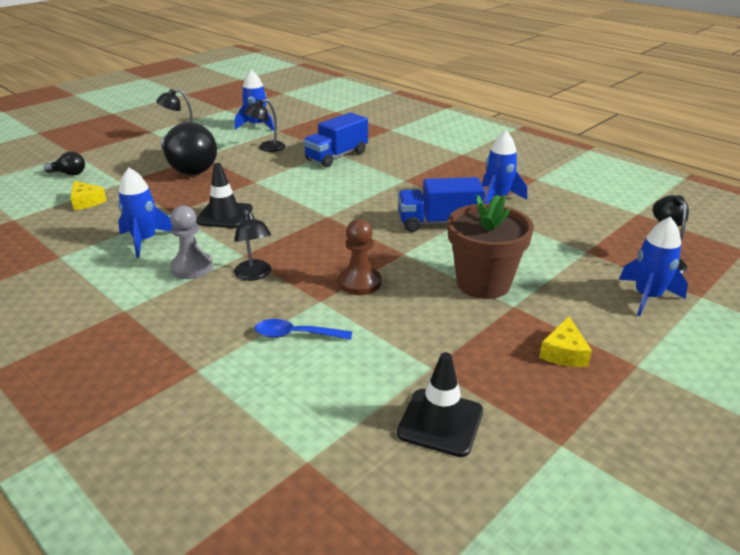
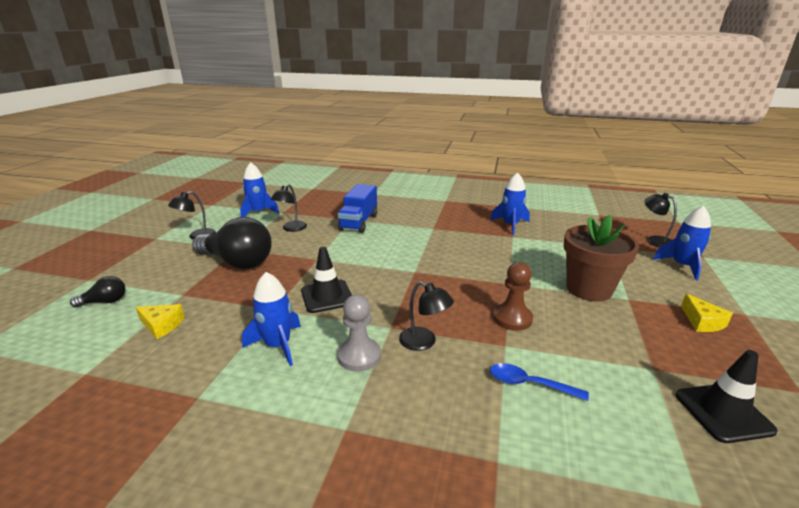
camera: 30 degrees left, 5 degrees down
(296, 335) = (529, 384): blue spoon -> blue spoon turned 45 degrees clockwise
(438, 223) = (499, 253): blue truck -> none

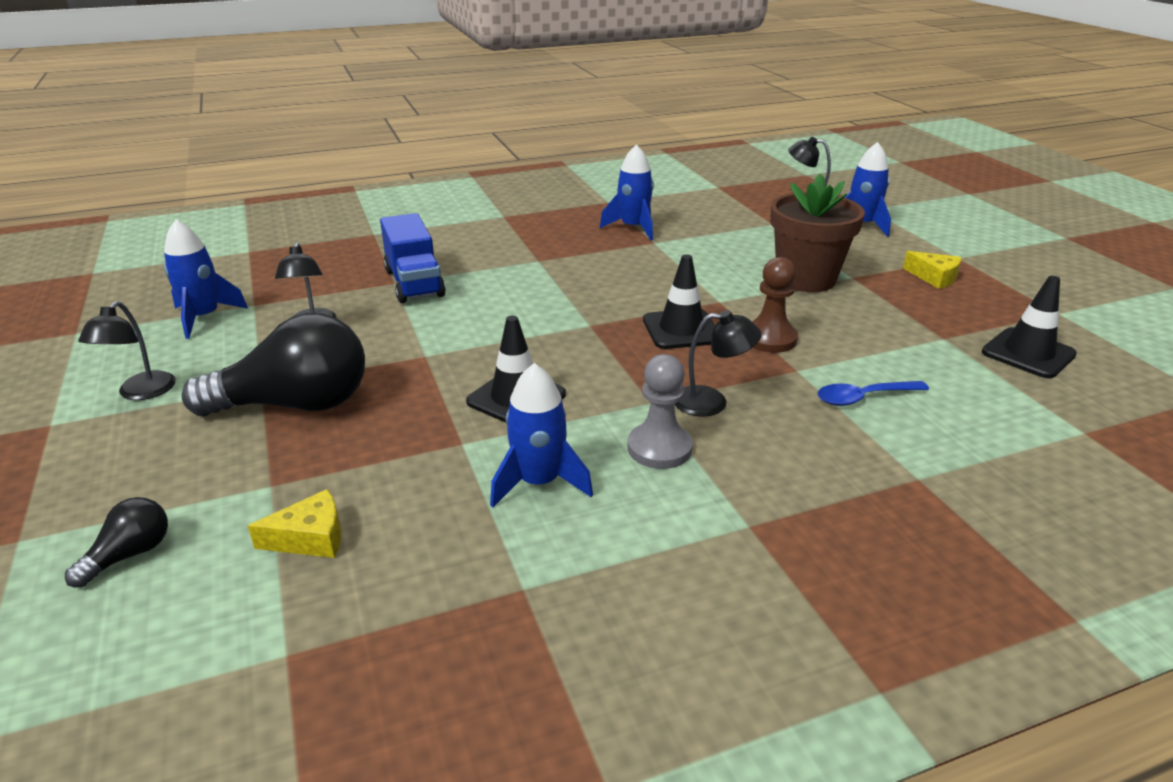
camera: 35 degrees left, 5 degrees up
(462, 292) = (681, 329): none -> black traffic cone

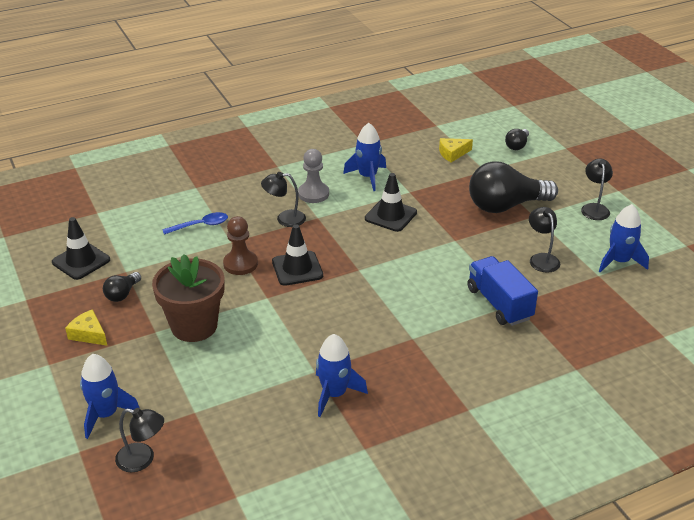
camera: 175 degrees right, 5 degrees up
(925, 312) = (122, 294): none -> black light bulb

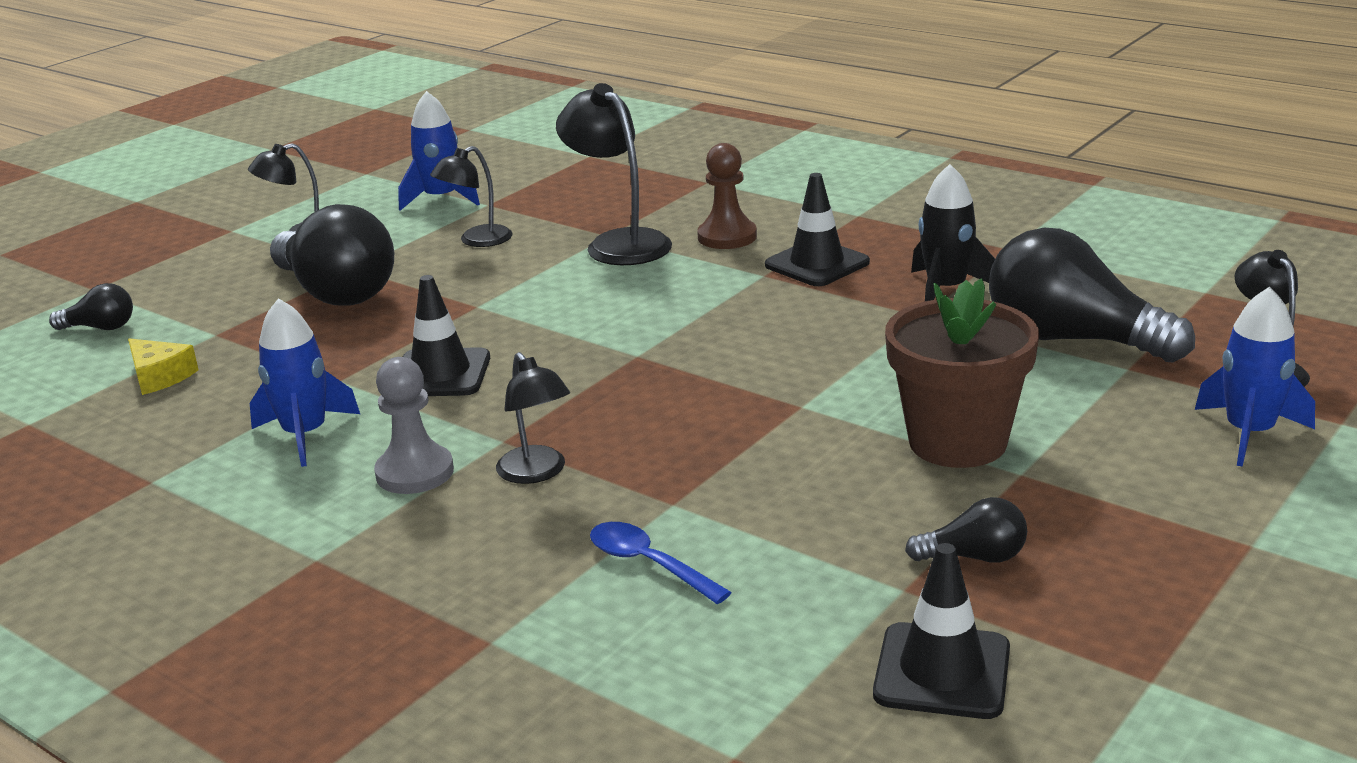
camera: 115 degrees left, 10 degrees down
(89, 334) = (1124, 539): yellow cheese -> none
(238, 409) = (1072, 340): none -> black light bulb
(240, 264) = (735, 465): brown pawn -> brown pawn (727, 237)
(297, 268) = (690, 406): black traffic cone -> black traffic cone (817, 264)
(334, 394) = (946, 289): blue rocket -> black rocket
(499, 303) = (619, 243): blue truck -> black lamp

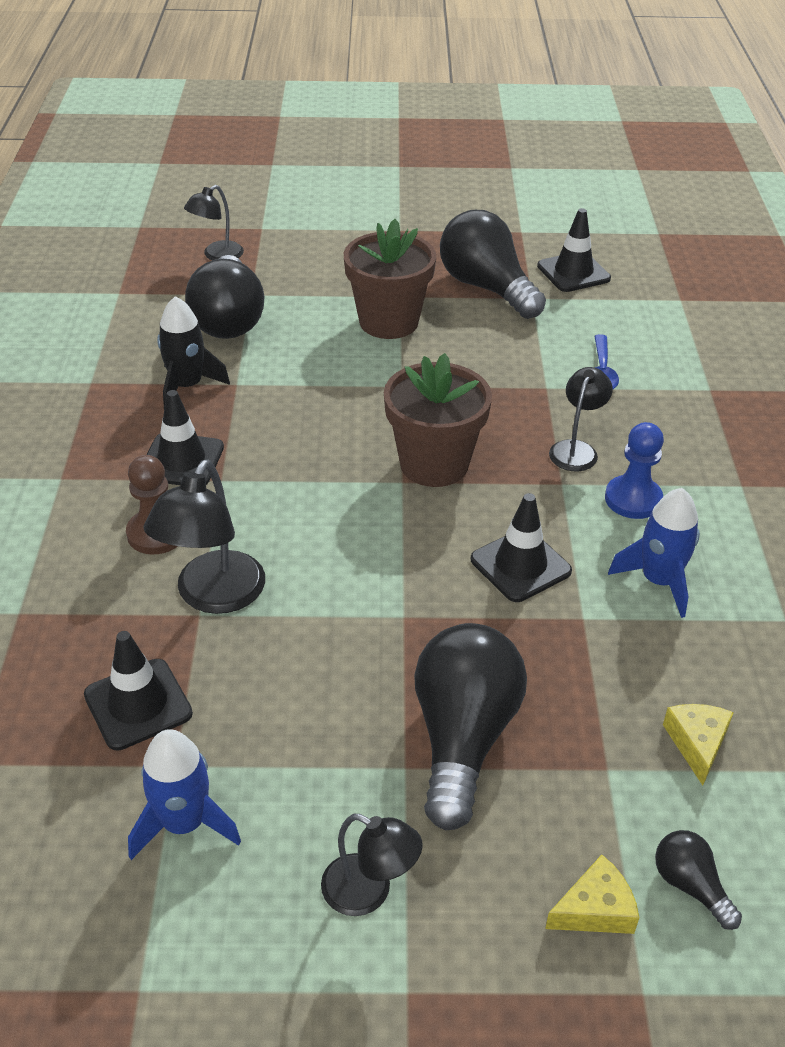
camera: 130 degrees left, 15 degrees up
(155, 293) = (595, 909): none -> yellow cheese
(415, 473) = (633, 499): grey pawn -> blue pawn
(477, 241) = (276, 707): black lamp -> none
(556, 202) = (138, 704): none -> black traffic cone
(638, 379) = (434, 464): none -> brown flower pot
(974, 557) = (486, 288): black light bulb -> black light bulb, size x2.17
(1249, 433) = (296, 247): blue rocket -> none

